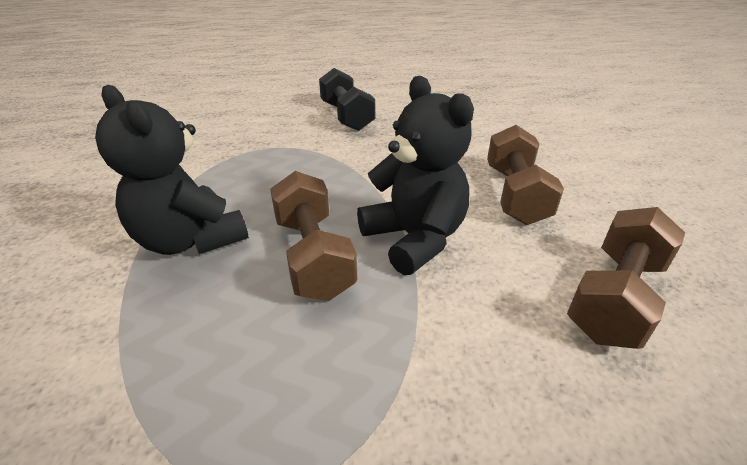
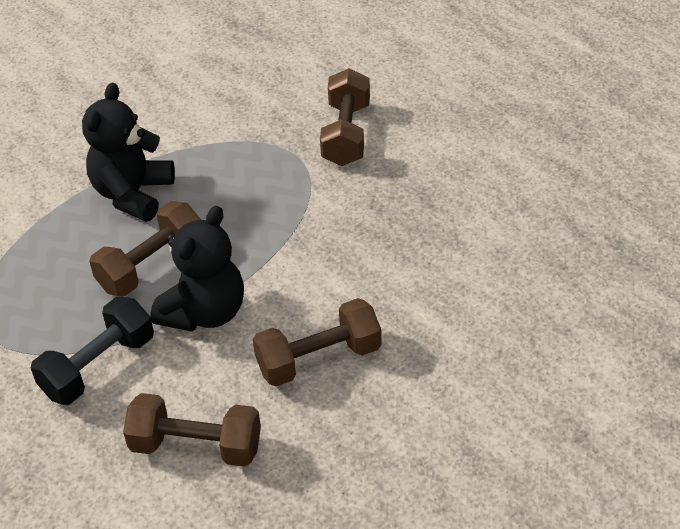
camera: 65 degrees right, 10 degrees up
(276, 126) = (346, 134): none -> brown dumbbell
(346, 116) = (412, 173): black dumbbell -> black dumbbell (98, 366)

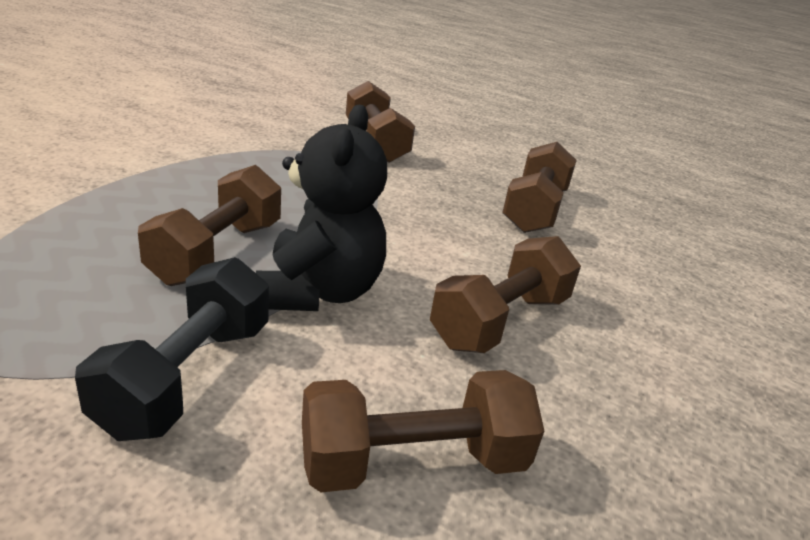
camera: 30 degrees left, 15 degrees down
(133, 194) = (159, 192): black teddy bear -> none
(441, 243) = (534, 210): none -> brown dumbbell

